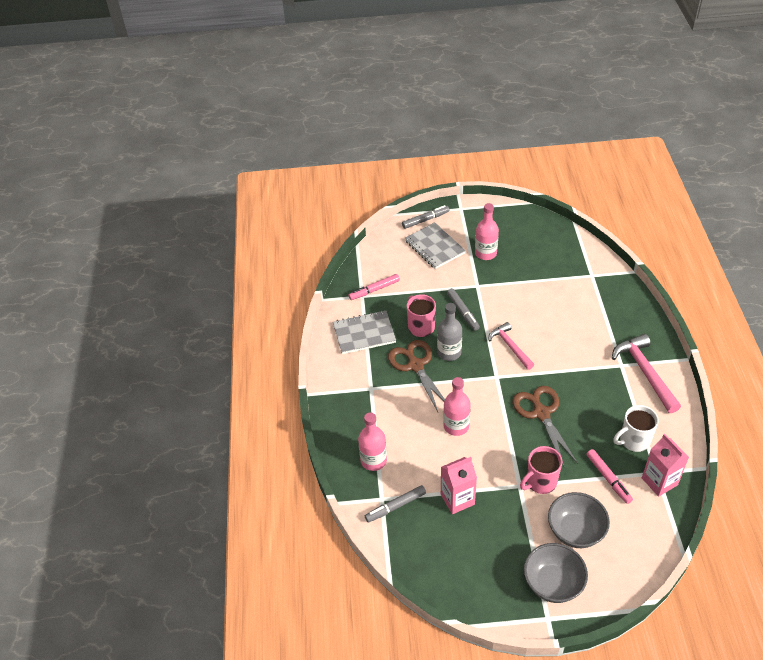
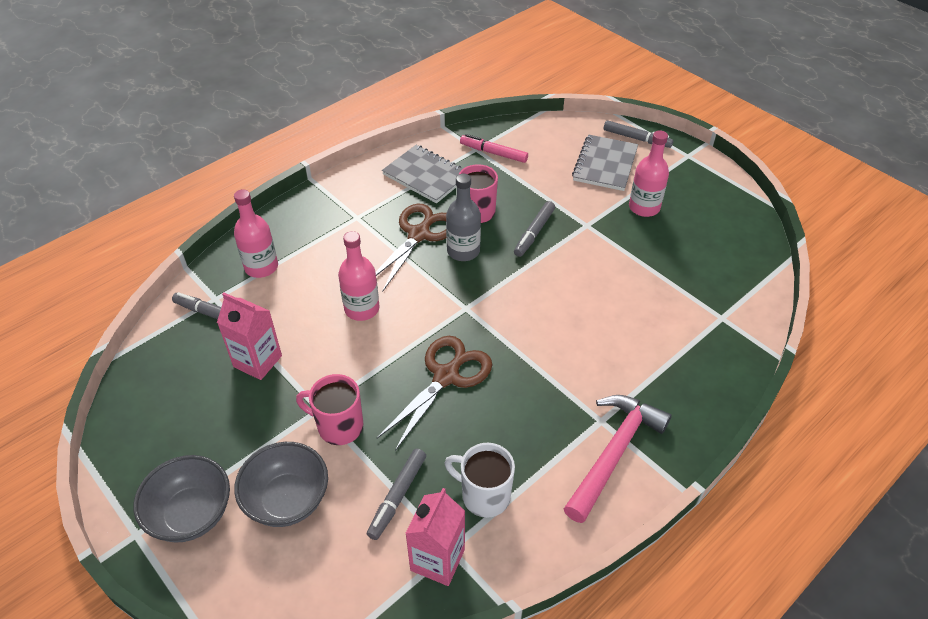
camera: 50 degrees right, 0 degrees up
(510, 346) = (523, 298): pink hammer -> none
(608, 478) = (397, 496): pink marker -> grey marker

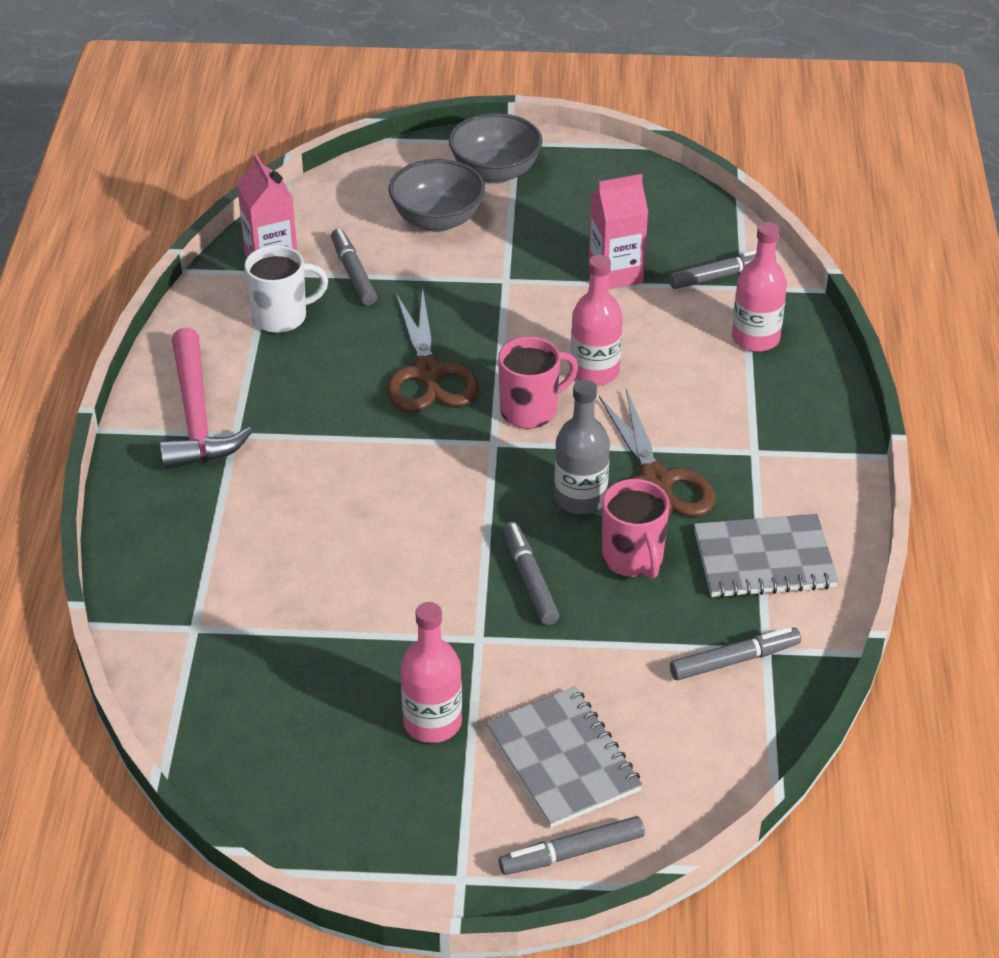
camera: 135 degrees right, 5 degrees down
(339, 426) = (469, 281): pink mug -> pink mug (531, 410)
(493, 153) = (734, 660): pink marker -> grey marker

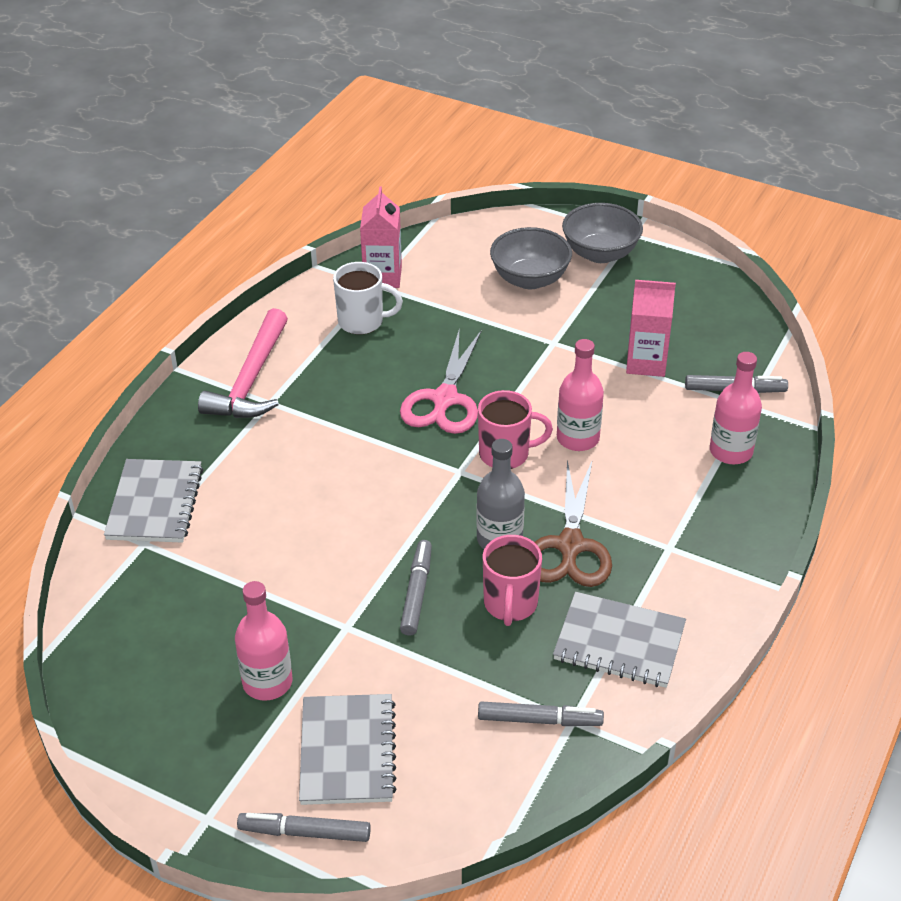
camera: 25 degrees right, 0 degrees up
(177, 582) = (155, 503): none -> grey notebook
(353, 273) = (438, 303): grey marker -> none
(428, 373) = (444, 399): brown scissors -> pink scissors

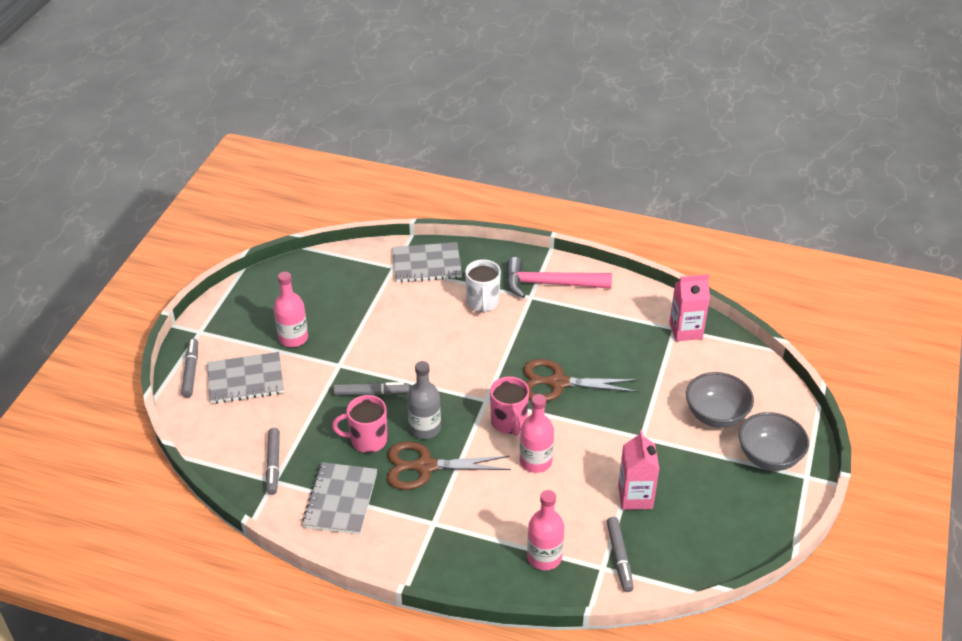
camera: 80 degrees right, 0 degrees up
(362, 322) = (629, 328): white mug -> white mug (482, 303)
(444, 399) = (558, 383): pink scissors -> brown scissors

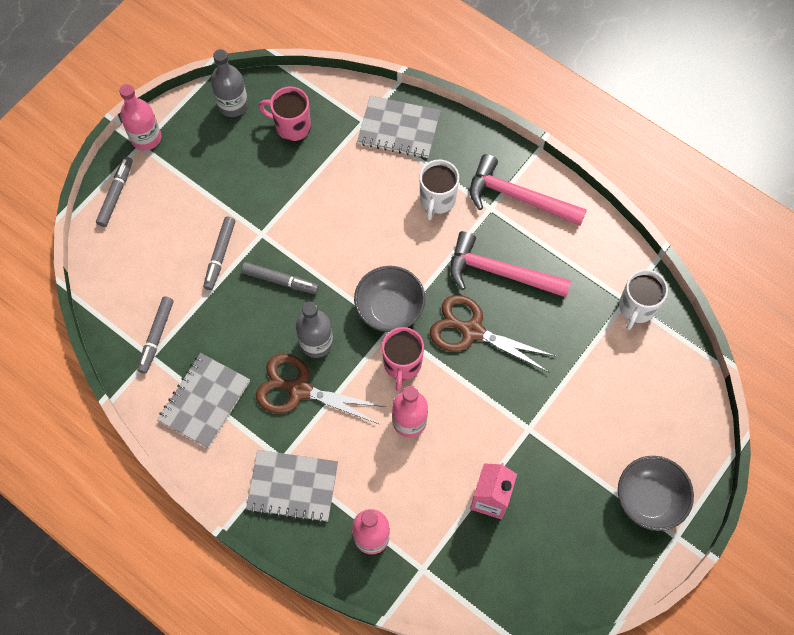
camera: 20 degrees right, 25 degrees up
(245, 380) = (164, 223): grey notebook -> grey notebook (292, 486)
(273, 284) = (233, 105): none -> grey bottle
(293, 338) = (228, 184): pink bottle -> pink bottle (146, 138)
(367, 440) = (255, 338): pink mug -> pink mug (291, 126)
(561, 337) = (500, 272): none -> pink hammer
(619, 557) = (443, 564): grey marker -> grey marker (220, 255)
(685, 330) = (636, 307): pink carton -> white mug
(716, 415) = (618, 428): grey bowl -> grey bowl (389, 309)

